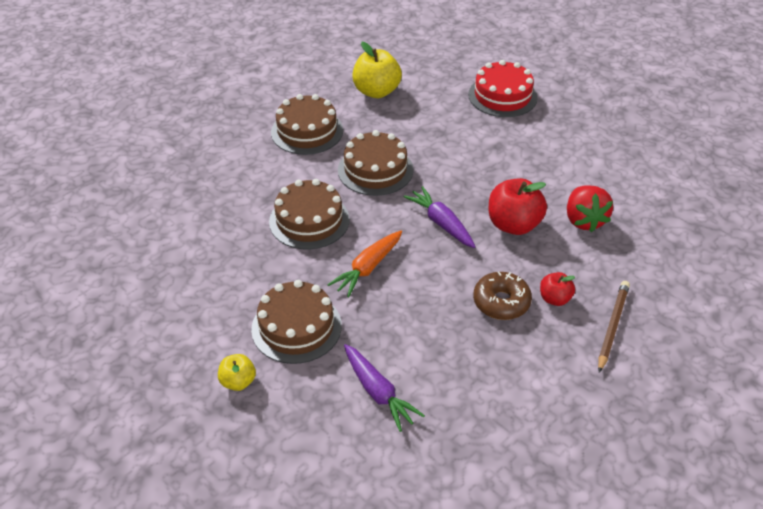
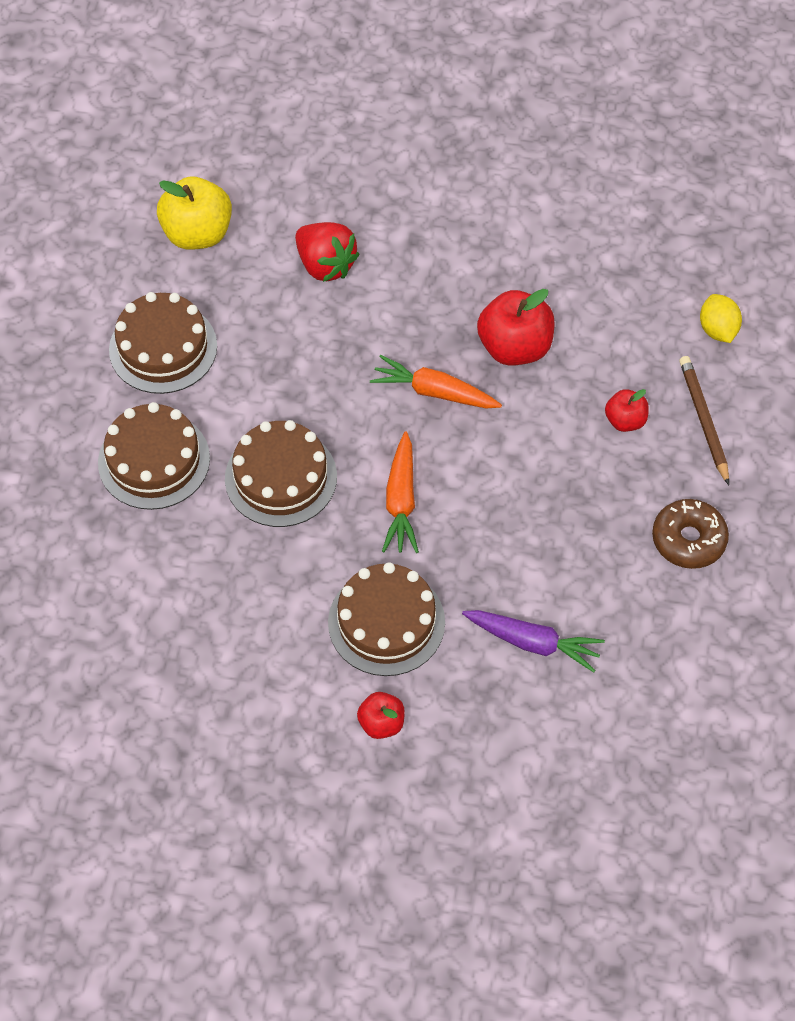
camera: 35 degrees left, 15 degrees up
(238, 382) = (381, 723): yellow apple -> red apple
(375, 170) = (298, 359): brown cake -> brown cake (154, 460)
(441, 223) = (434, 392): purple carrot -> orange carrot
(501, 302) = (574, 458): brown donut -> brown donut (688, 539)
(502, 96) = (361, 155): red cake -> none
(584, 220) = (585, 296): red strawberry -> red strawberry (325, 265)
(665, 280) = (717, 329): none -> yellow lemon

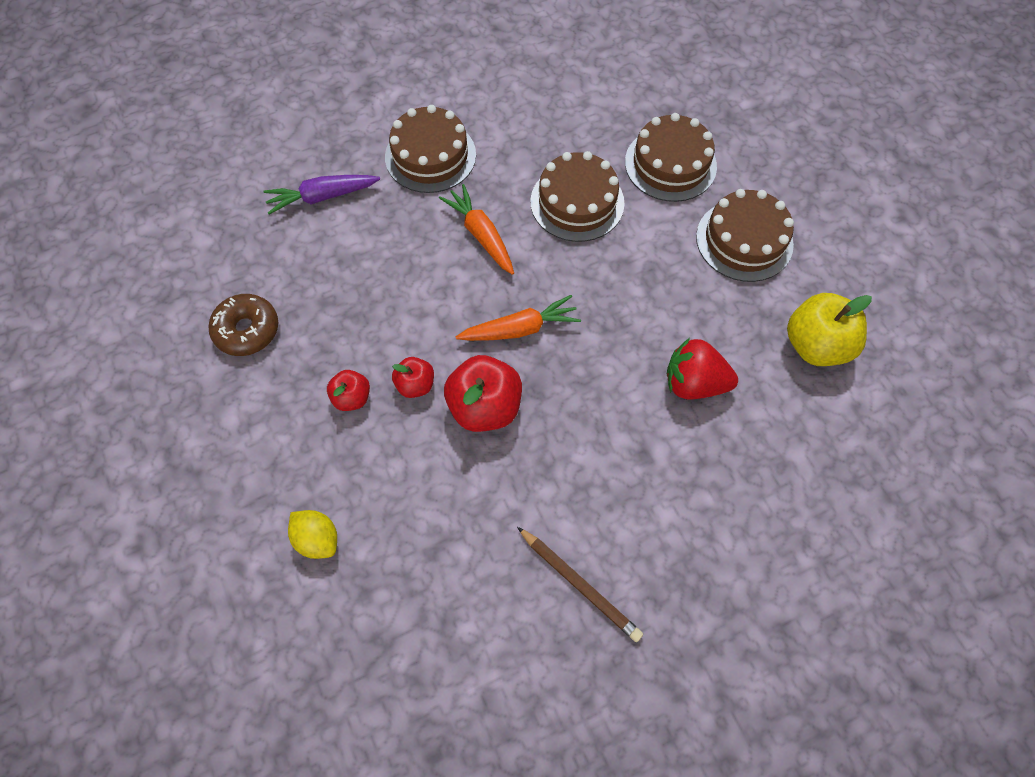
camera: 145 degrees right, 5 degrees up
(381, 723) = (389, 101): red apple -> red apple (415, 385)
(703, 420) = (285, 439): brown pencil -> brown pencil (580, 585)

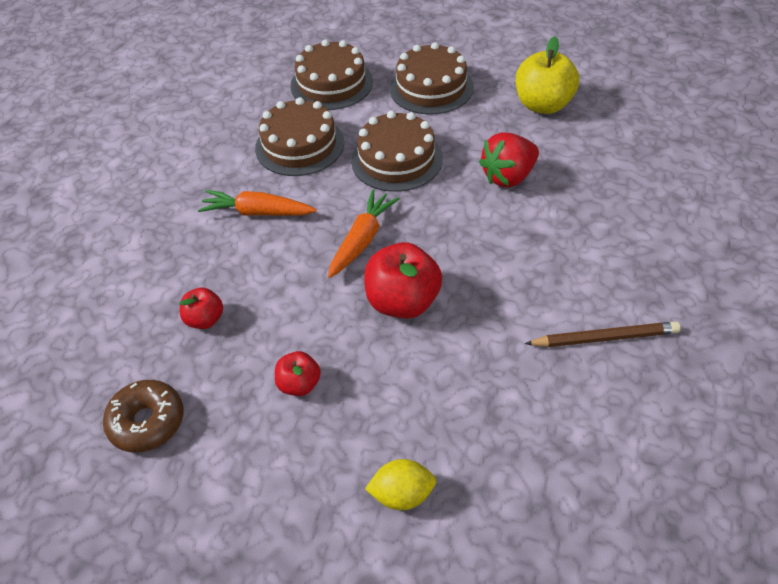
camera: 45 degrees left, 15 degrees down
(322, 197) = (94, 287): purple carrot -> none
(415, 385) = (336, 334): red apple -> red apple (205, 319)
(430, 156) = (152, 198): brown cake -> brown cake (397, 159)

